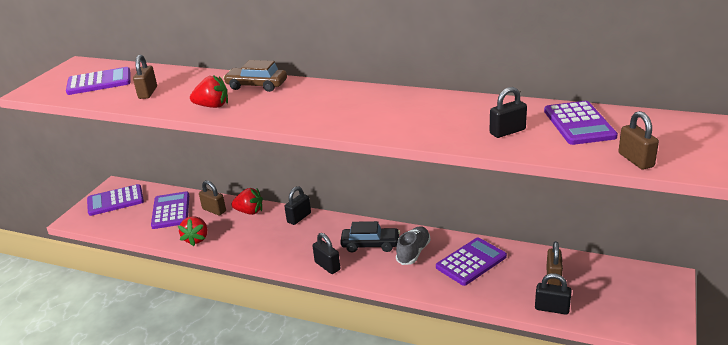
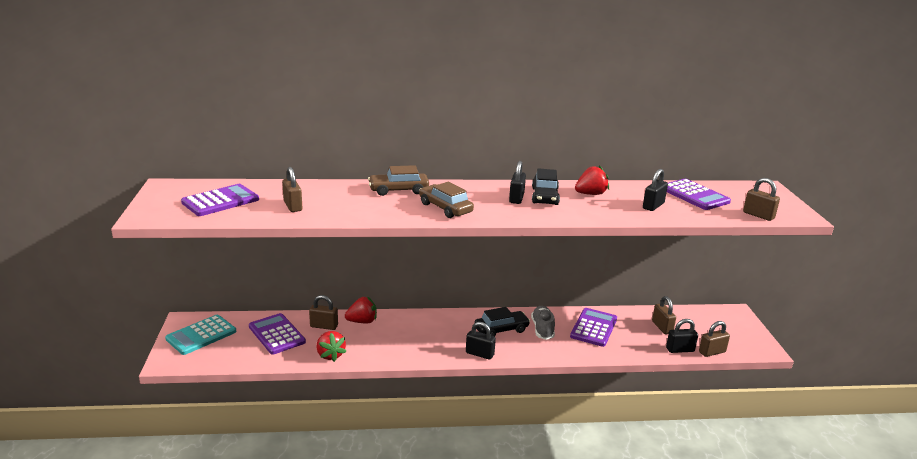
camera: 30 degrees left, 5 degrees down
(115, 201) = (201, 335): purple calculator -> turquoise calculator
(212, 106) = (379, 211): red strawberry -> red strawberry (590, 194)
(277, 109) = (445, 208): none -> brown car
(299, 218) = (416, 318): black padlock -> black padlock (516, 198)
(394, 106) = (544, 196): none -> black car
(591, 320) = (712, 352): none -> brown padlock

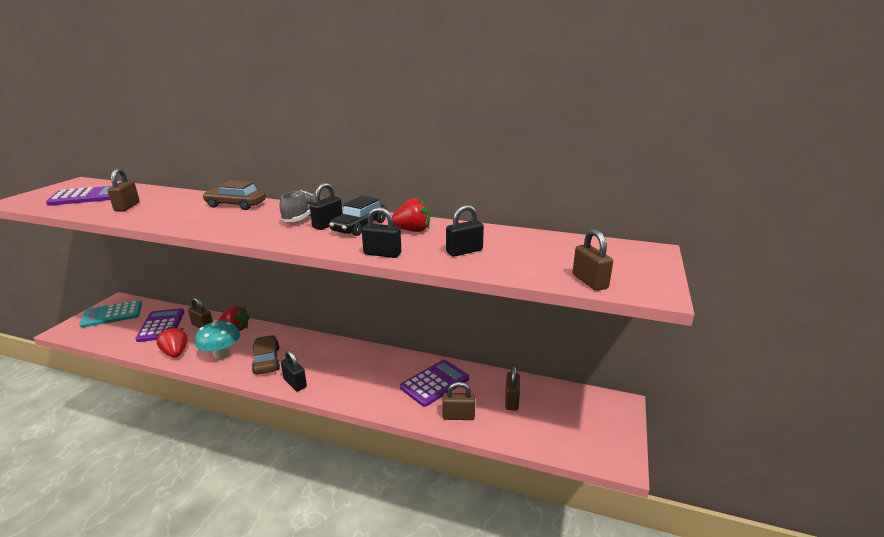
camera: 25 degrees right, 0 degrees up
(330, 355) = (175, 353): red strawberry -> red strawberry turned 150 degrees clockwise
(379, 346) = (221, 354): none -> turquoise mushroom
(445, 208) = (244, 224): brown car -> brown car (267, 360)
(501, 330) = (342, 363): black car -> none
(542, 329) = (381, 372): grey shoe -> grey shoe (305, 217)
(680, 349) = (507, 433): black padlock -> black padlock (382, 254)
(694, 195) = (535, 247): purple calculator -> none
(712, 352) = (544, 446): brown padlock -> brown padlock (458, 416)

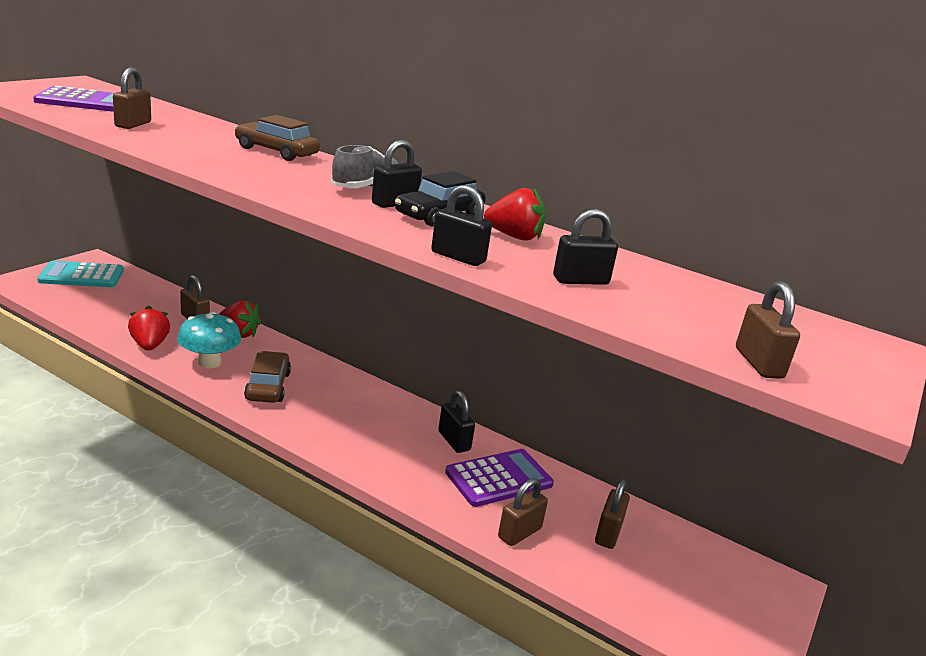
camera: 10 degrees right, 0 degrees up
(161, 325) = (141, 305): purple calculator -> none
(295, 383) = (298, 426): black padlock -> black padlock (454, 441)
(458, 416) = (519, 533): brown padlock -> brown padlock turned 60 degrees counterclockwise

